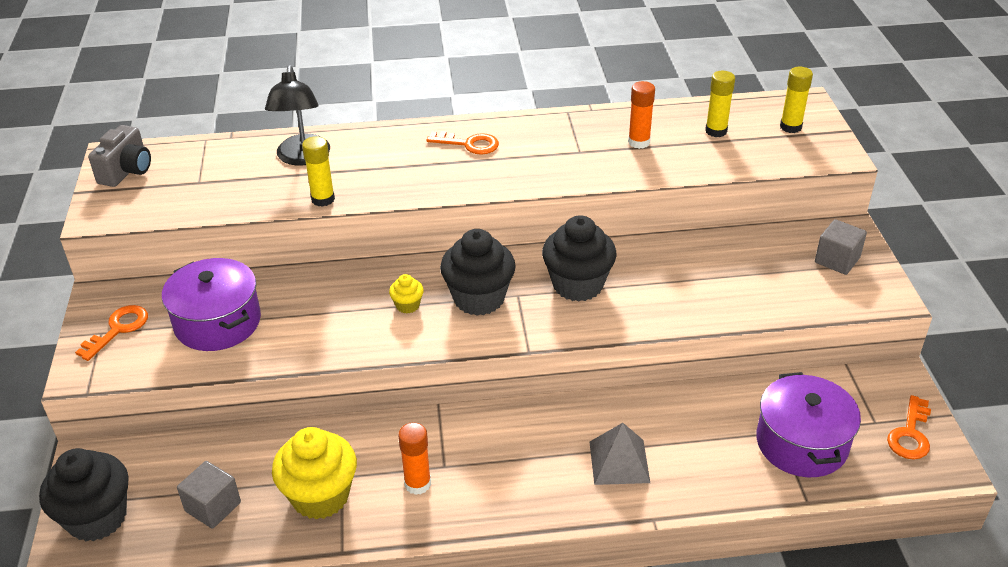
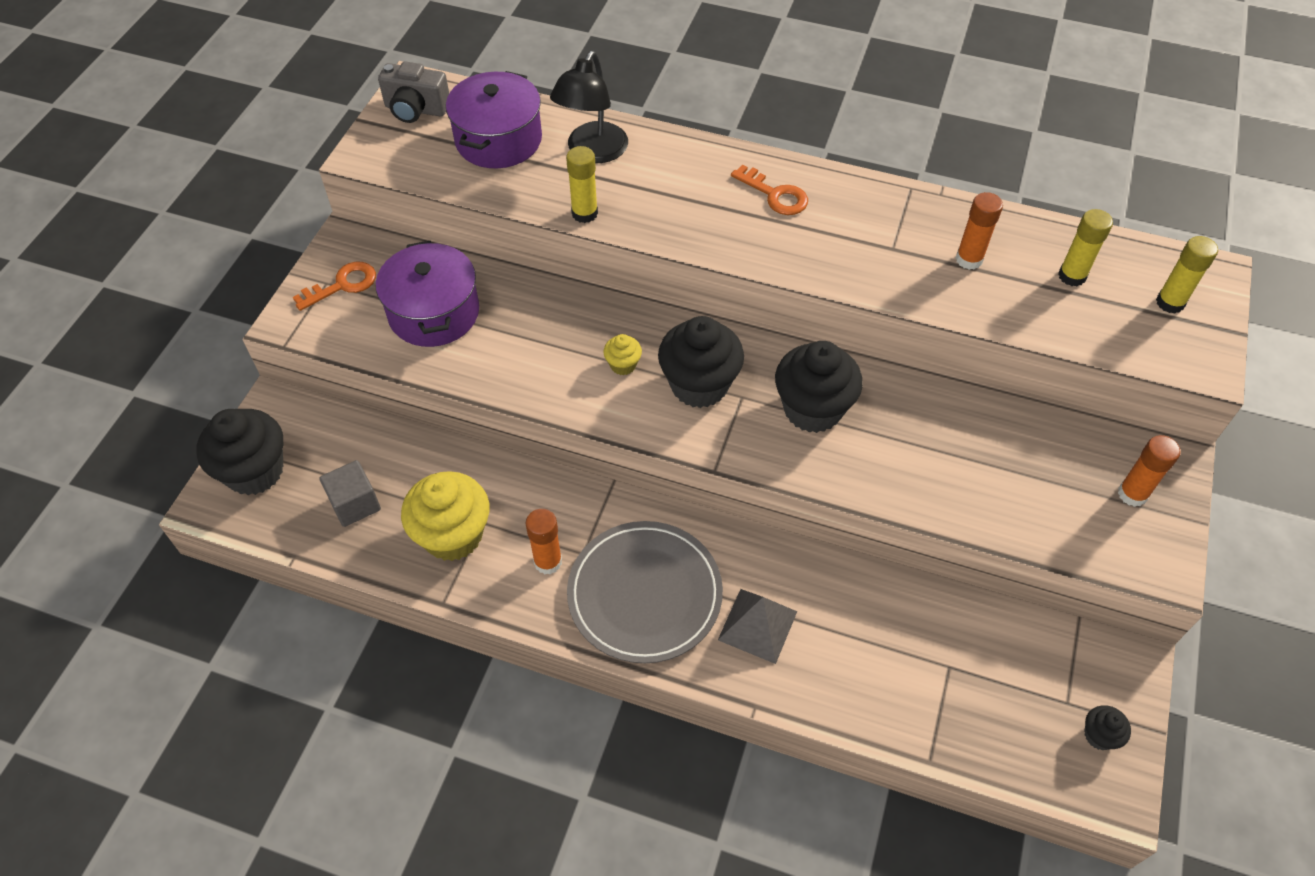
camera: 25 degrees right, 15 degrees up
(127, 171) = (416, 109): grey camera -> grey camera turned 60 degrees clockwise
(514, 475) = (644, 594): none -> grey plate
(801, 443) = (966, 691): purple pot -> purple pot (498, 140)
(837, 260) = (1132, 494): grey cube -> orange glue stick
(910, 434) = (1099, 735): orange key -> black cupcake

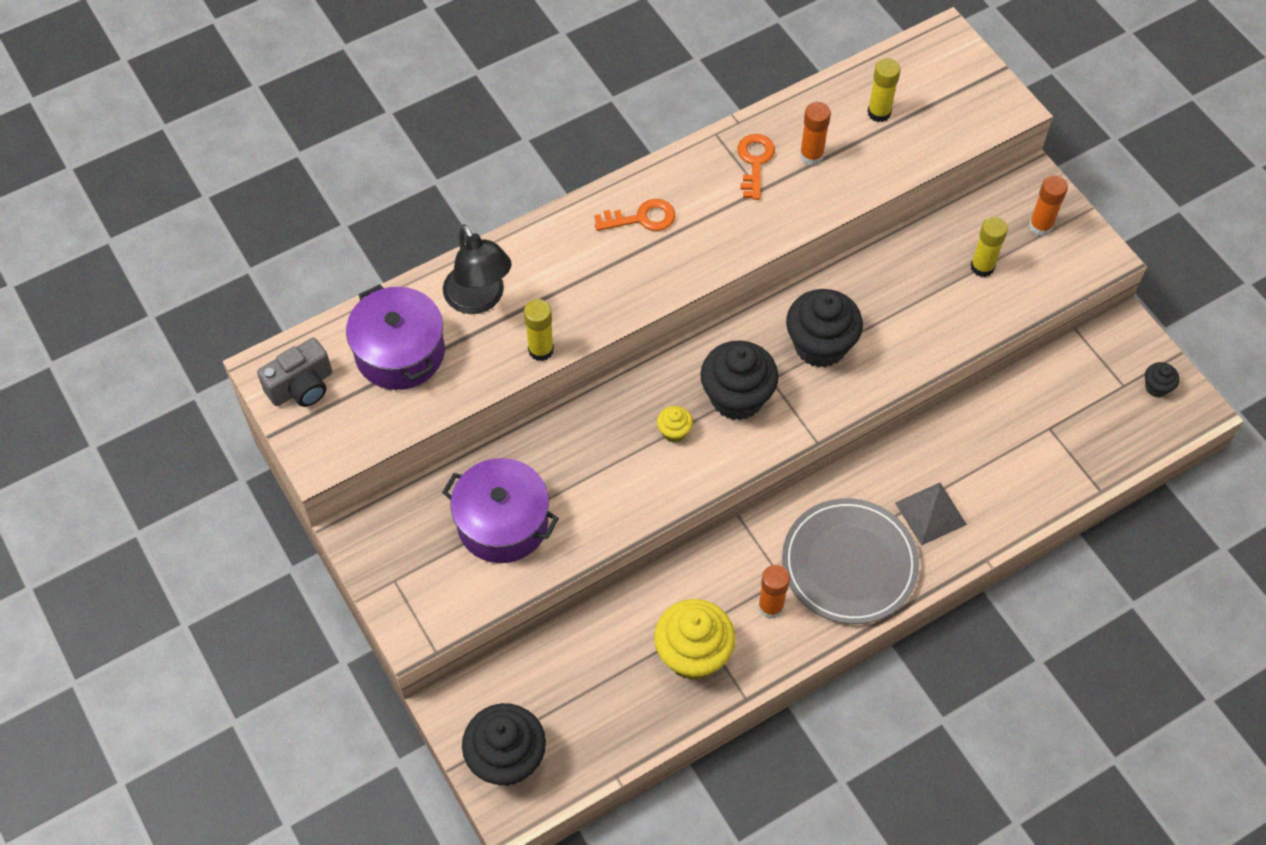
camera: 50 degrees left, 5 degrees up
(342, 285) = (409, 570): orange key -> orange key (755, 162)
(355, 504) = (604, 704): grey cube -> none
(1170, 302) = (948, 81): yellow glue stick -> yellow glue stick (982, 267)

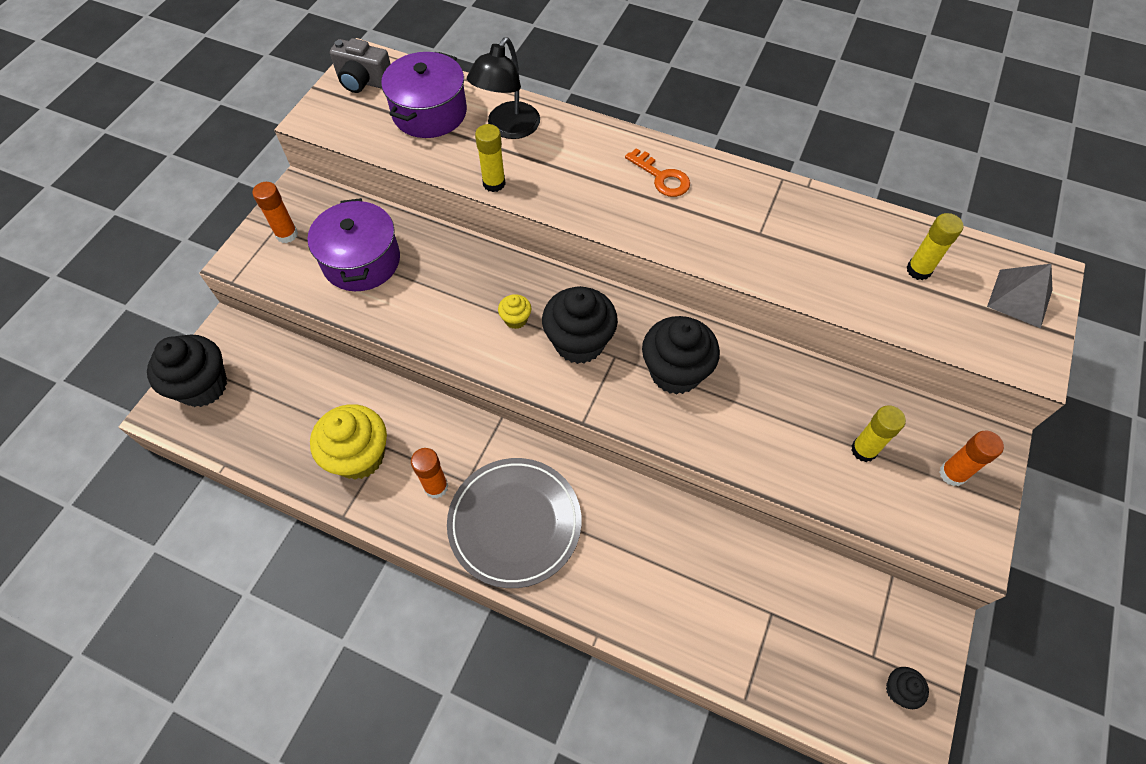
camera: 55 degrees right, 0 degrees up
(755, 162) = (782, 216): orange key -> none
(811, 155) = (827, 248): orange glue stick -> orange glue stick (287, 234)
(930, 513) = (608, 560): grey pyramid -> grey pyramid (1019, 298)

